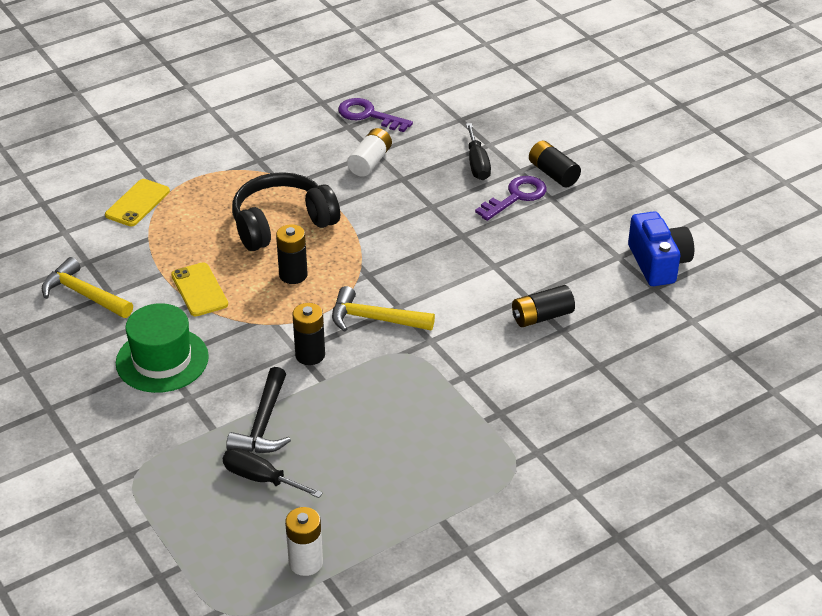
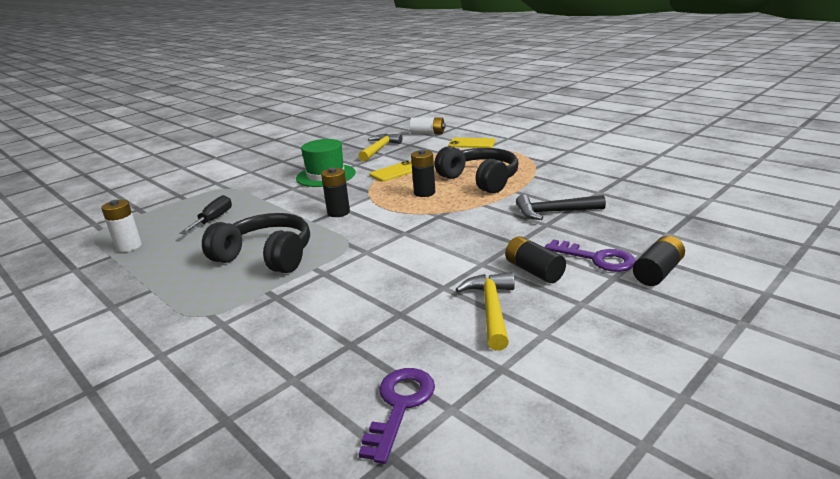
camera: 80 degrees right, 15 degrees down
(263, 424) = (266, 211): black hammer -> black hammer (554, 212)
(368, 115) = (645, 182): purple key -> purple key (400, 406)
(370, 162) = (583, 193): white battery -> white battery (427, 133)
(374, 319) = (385, 226): yellow hammer -> yellow hammer (491, 309)
(403, 421) = (266, 256): none -> black headphones
(477, 164) = (629, 233): black screwdriver -> none
(542, 317) = (416, 299): black battery -> black battery (534, 271)
(658, 263) = (551, 365): blue camera -> none

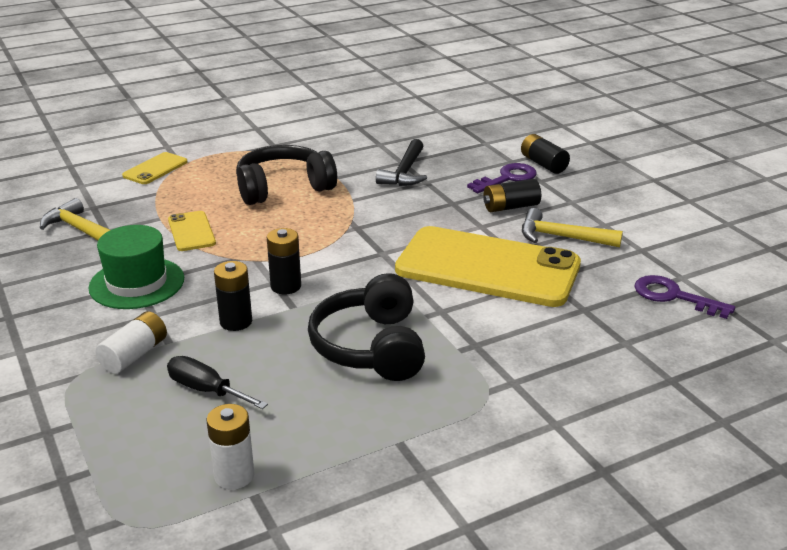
camera: 75 degrees left, 5 degrees up
(266, 256) = (370, 347): black headphones -> black headphones turned 45 degrees counterclockwise
(404, 280) = (487, 267): none -> yellow phone
(424, 193) = (284, 224): black battery -> black battery (236, 322)
(427, 133) = (67, 187): white battery -> white battery (134, 355)

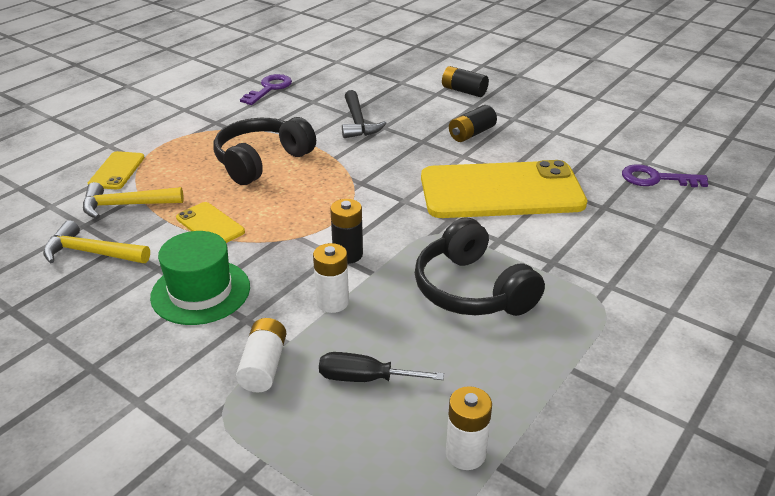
camera: 25 degrees left, 5 degrees up
(236, 322) = (332, 302): black battery -> white battery
(507, 178) = (446, 109): purple key -> purple key (269, 88)
(562, 237) = (533, 150): yellow hammer -> yellow hammer (126, 205)

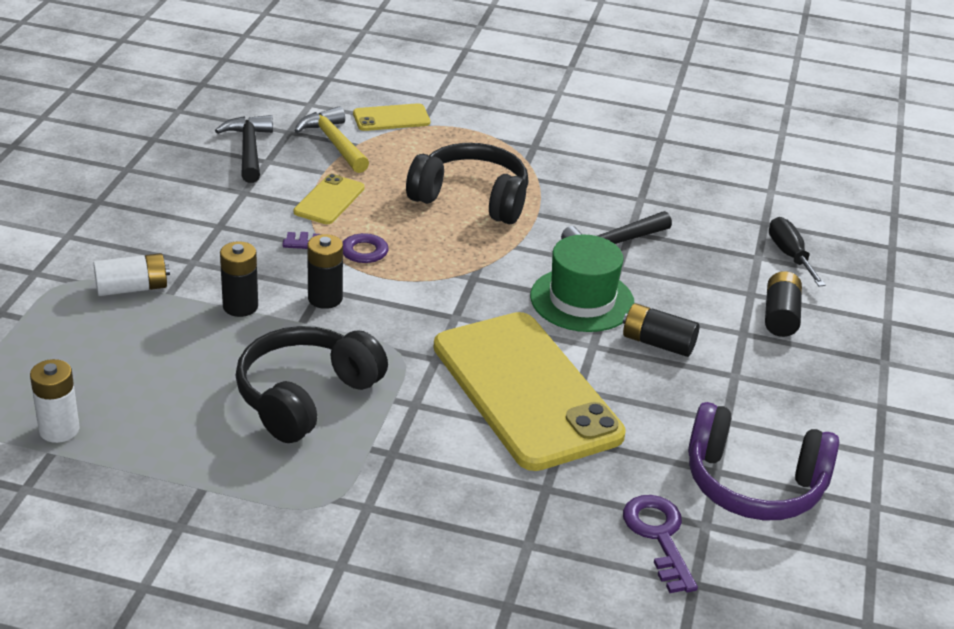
camera: 65 degrees right, 0 degrees up
(91, 252) = (249, 150): yellow hammer -> black hammer
(200, 292) = (220, 225): green hat -> green hat (582, 300)
(269, 88) = (646, 160): purple key -> purple key (345, 249)
(332, 302) = (240, 306): white battery -> black battery
(365, 378) = (137, 350): black screwdriver -> black screwdriver (790, 255)
(614, 138) = (753, 484): none -> purple headphones

